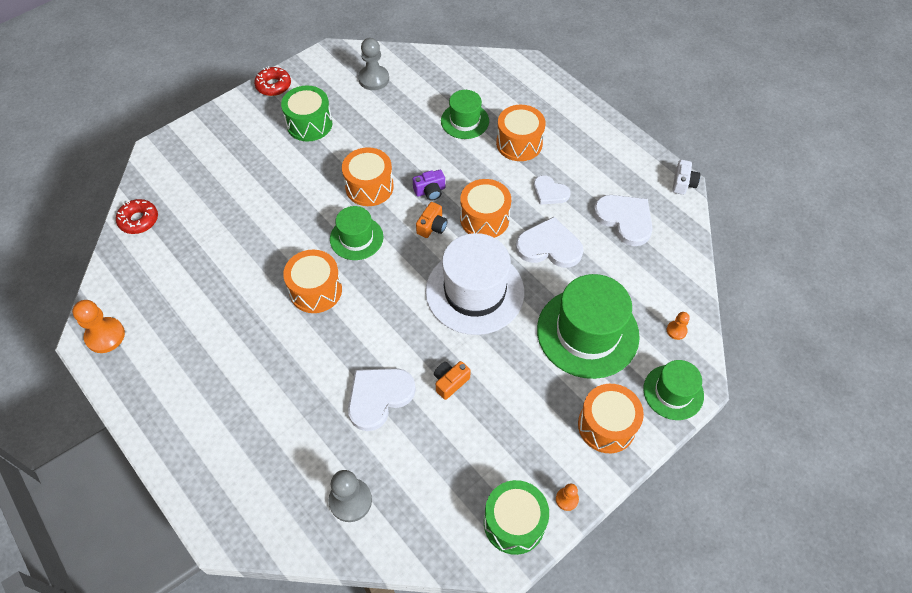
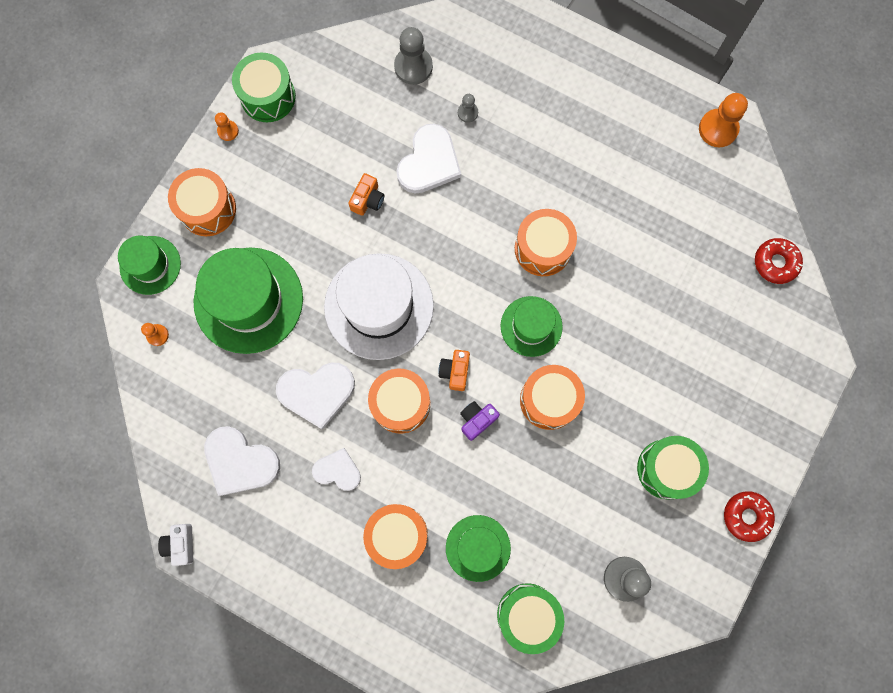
camera: 160 degrees right, 20 degrees up
(319, 432) = (467, 112): none -> grey pawn
(448, 80) = (527, 615): none -> green drum

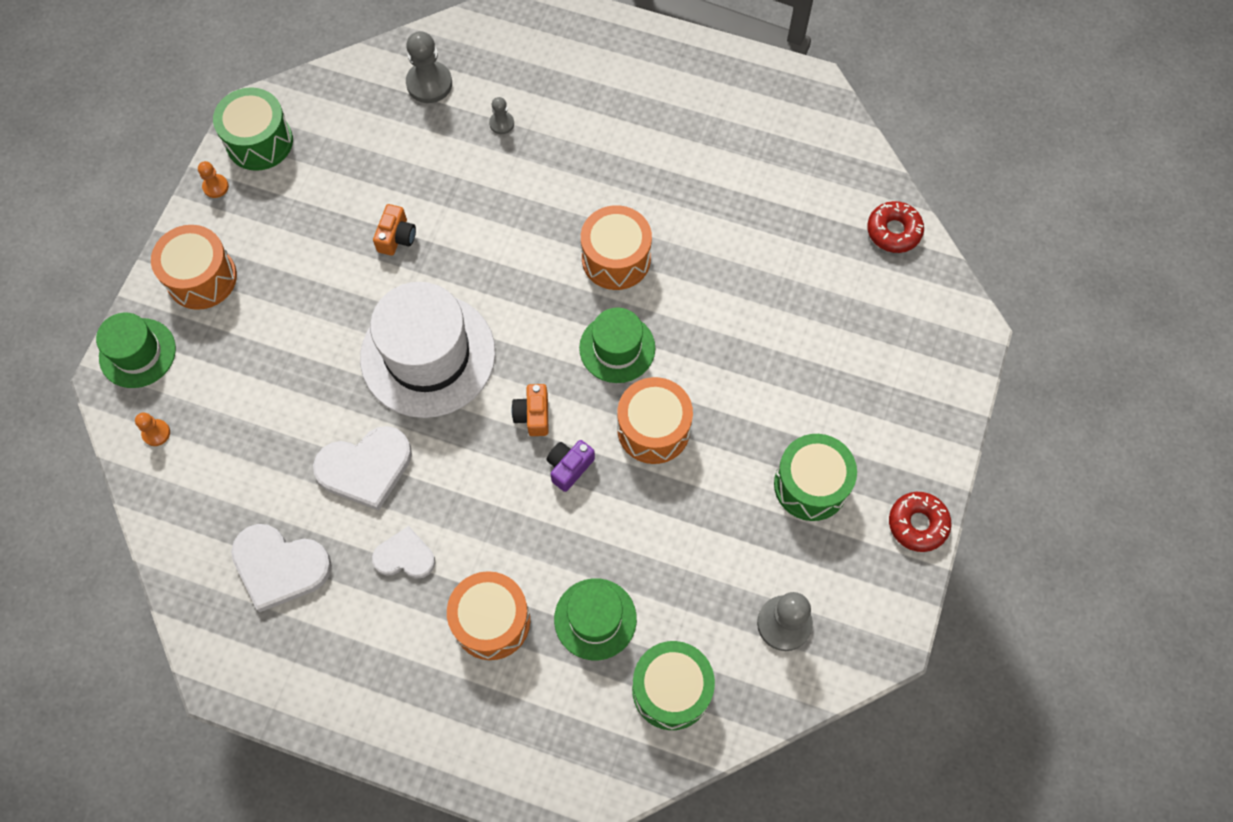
camera: 10 degrees left, 10 degrees down
(181, 544) = (216, 681): white camera -> none
(248, 300) = (265, 374): green hat -> none
(400, 404) = (472, 463): orange drum -> none
(429, 162) = (464, 184): white heart -> none
(718, 129) = (797, 97): orange pawn -> none

